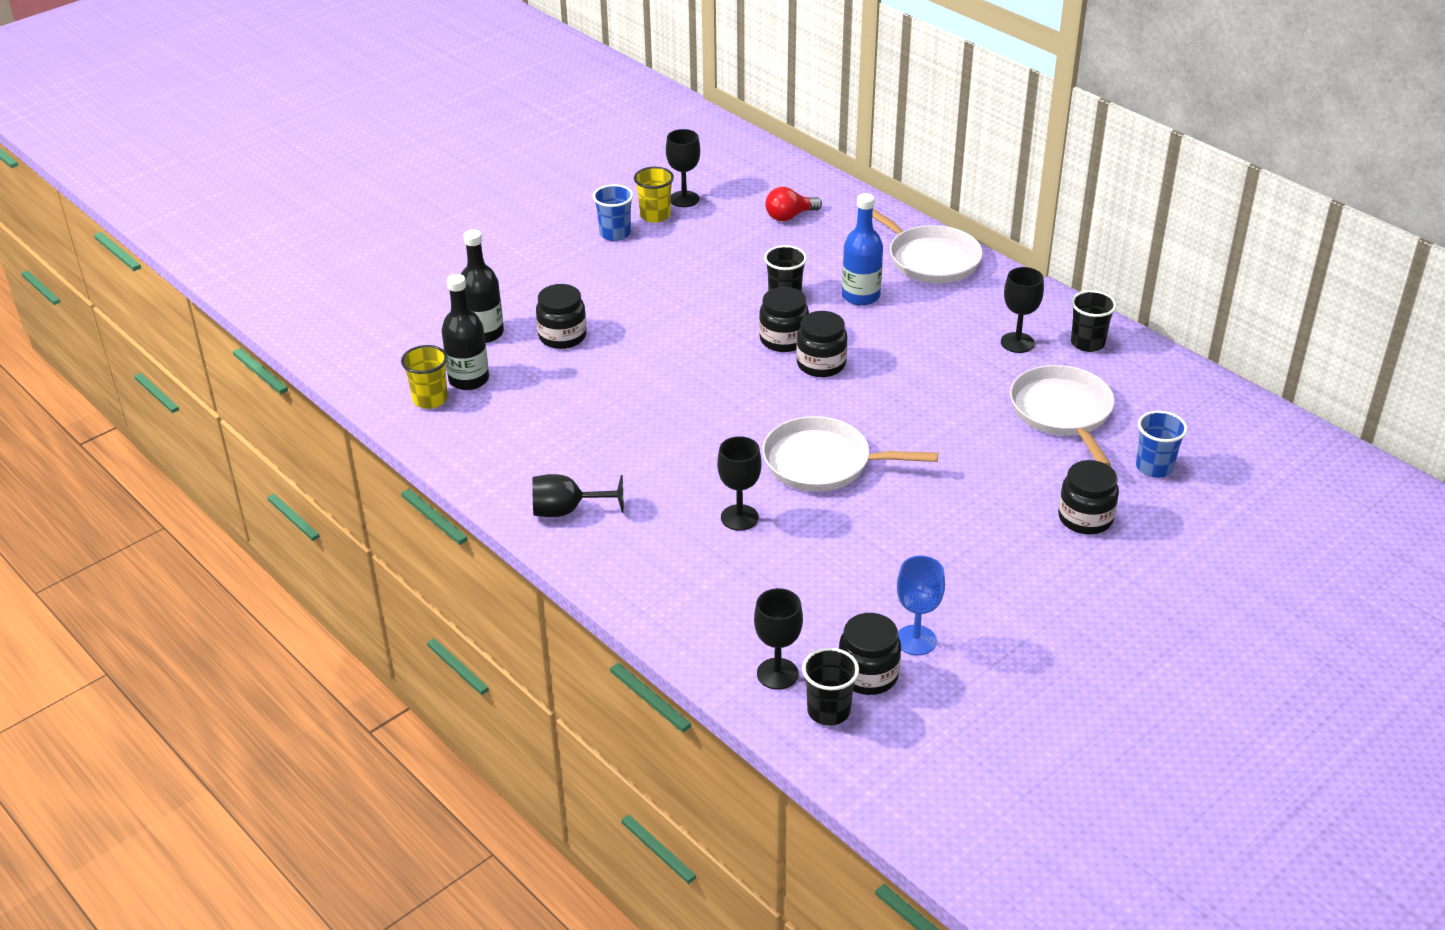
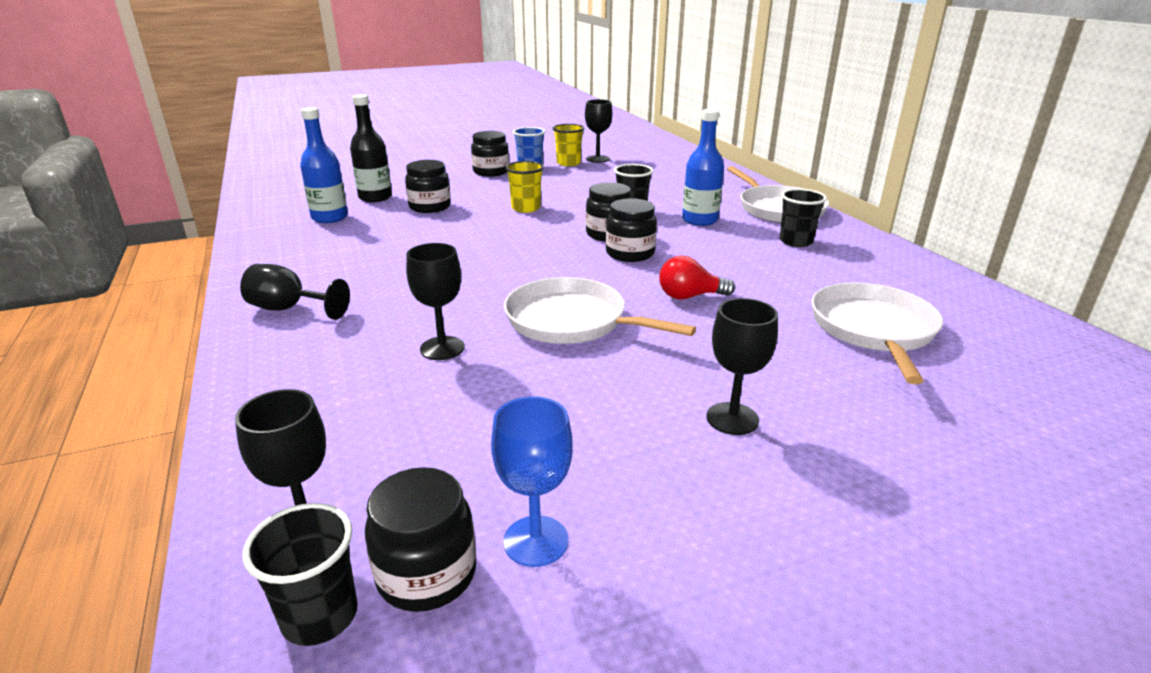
camera: 20 degrees right, 10 degrees down
(430, 399) = (286, 223): yellow cup -> yellow cup (526, 208)
(469, 379) = (330, 217): black bottle -> blue bottle
(789, 216) = (671, 175): red light bulb -> red light bulb (690, 296)
(1017, 343) = (840, 269): black goblet -> black goblet (732, 418)
(1085, 518) = (870, 440): black jar -> black jar (491, 172)
(1087, 343) = (921, 281): black cup -> black cup (796, 241)
(1154, 467) = (987, 404): blue cup -> none

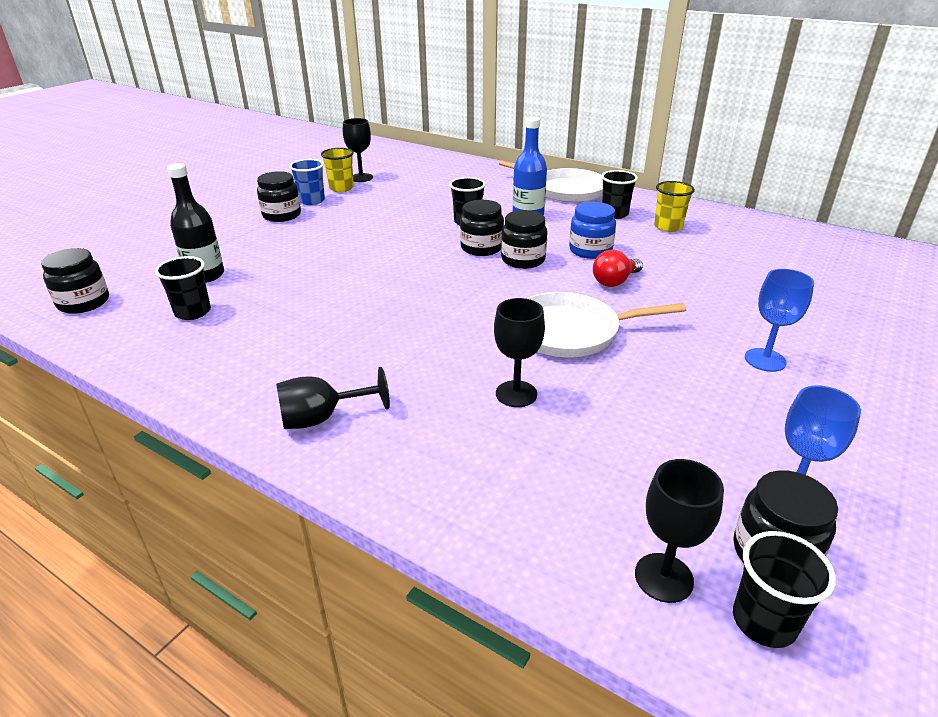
camera: 35 degrees left, 5 degrees up
(330, 217) = (193, 312): blue bottle -> black cup
(430, 207) = (282, 269): black jar -> black jar (84, 303)
(526, 208) = (375, 244): yellow cup -> yellow cup (668, 227)
(711, 264) = (590, 250): none -> blue jar
(732, 418) = (765, 360): black goblet -> blue goblet
(873, 329) = (745, 266): white pan -> none

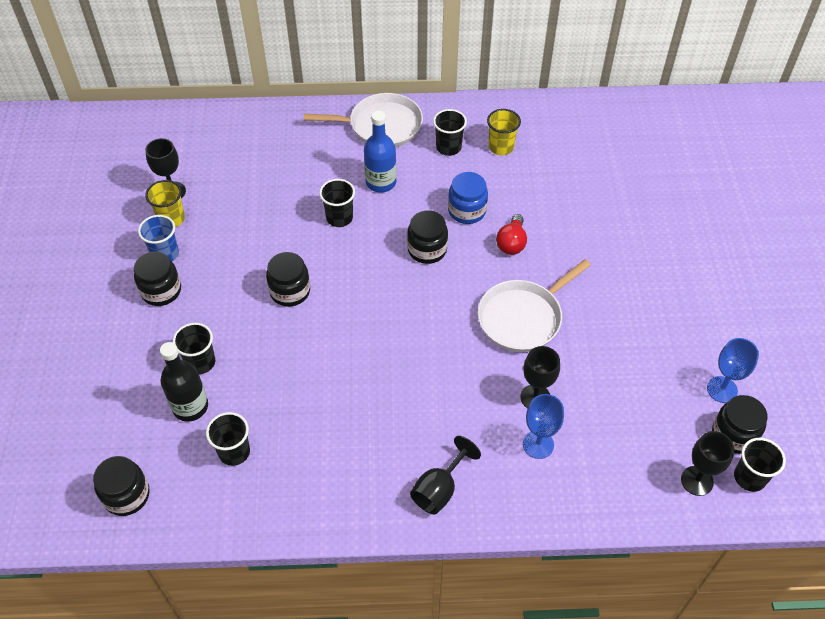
camera: 35 degrees left, 20 degrees up
(250, 256) = (200, 362): none -> black cup
(481, 248) = (382, 250): black jar -> black jar (290, 291)
(765, 360) = (652, 281): blue goblet -> blue goblet (538, 444)

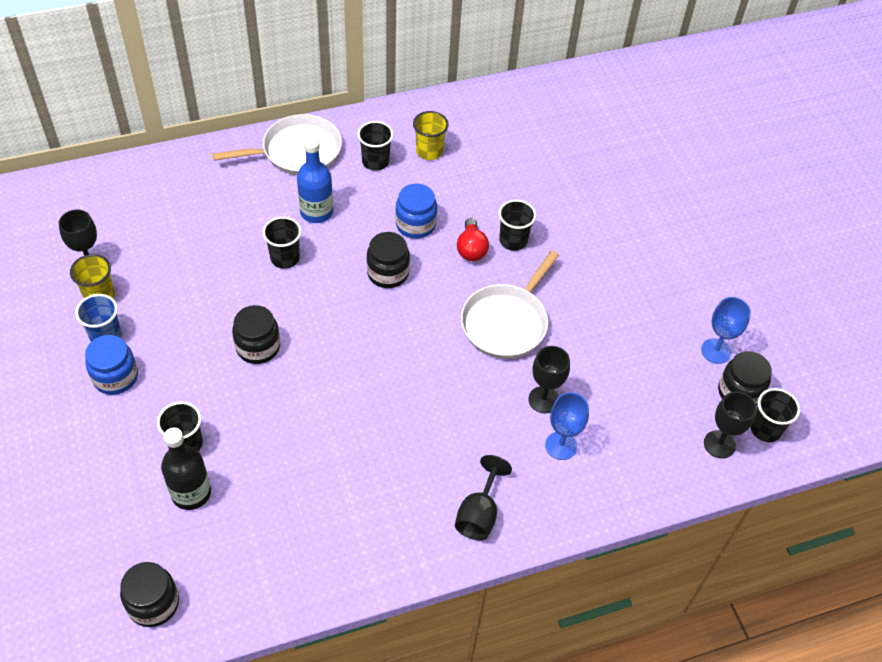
camera: 20 degrees left, 0 degrees up
(161, 291) = (115, 377): black jar -> blue jar
(234, 452) = (255, 529): black cup -> black cup (513, 240)

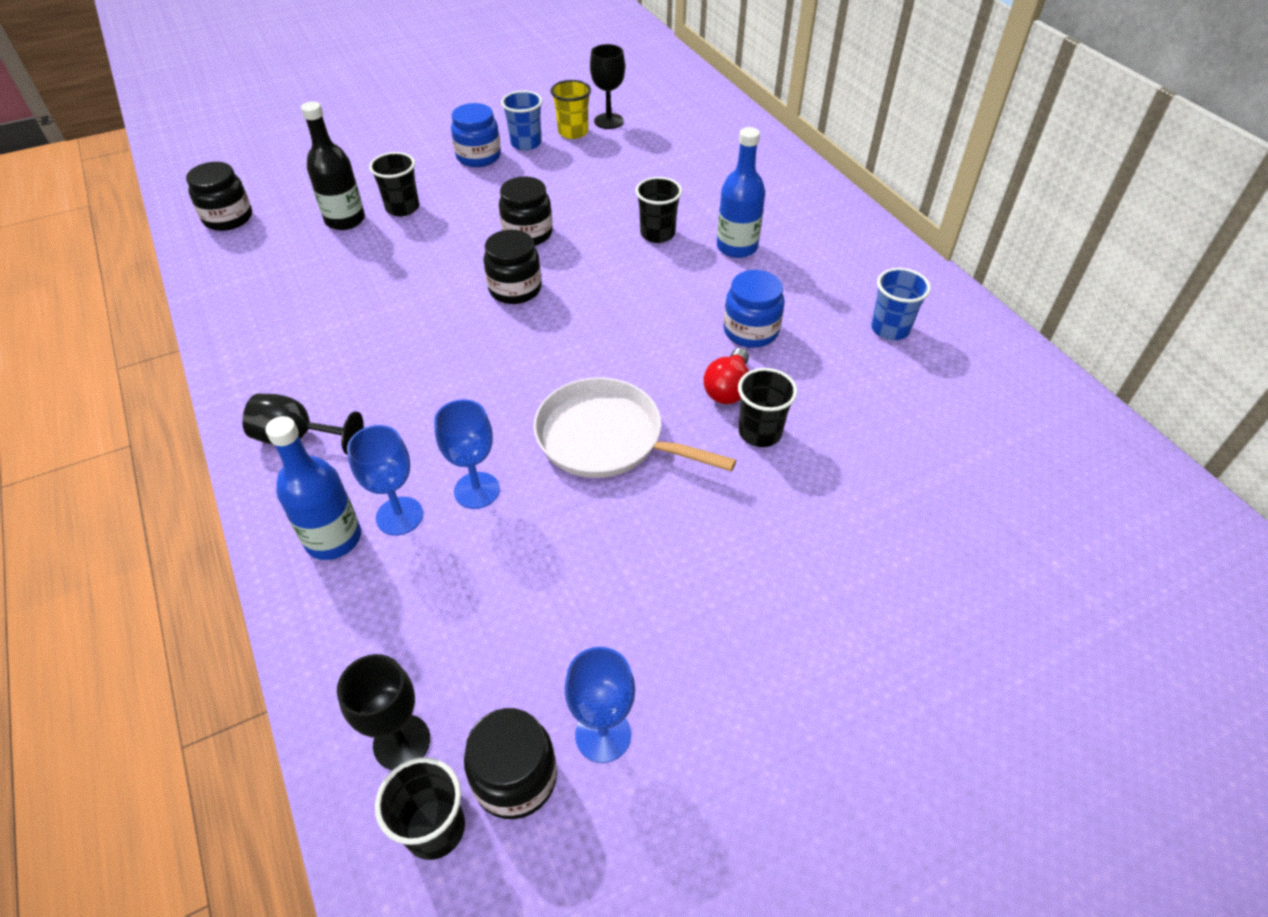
camera: 85 degrees right, 5 degrees down
(297, 151) = (827, 220): white pan -> none
(375, 162) = (844, 283): black cup -> none
(388, 273) = (660, 316): black jar -> black jar (515, 289)
(429, 151) = (890, 329): yellow cup -> blue cup
(471, 249) = (728, 389): red light bulb -> red light bulb turned 60 degrees counterclockwise
(543, 400) = (477, 490): black goblet -> blue goblet
(576, 485) = (333, 538): none -> blue bottle

